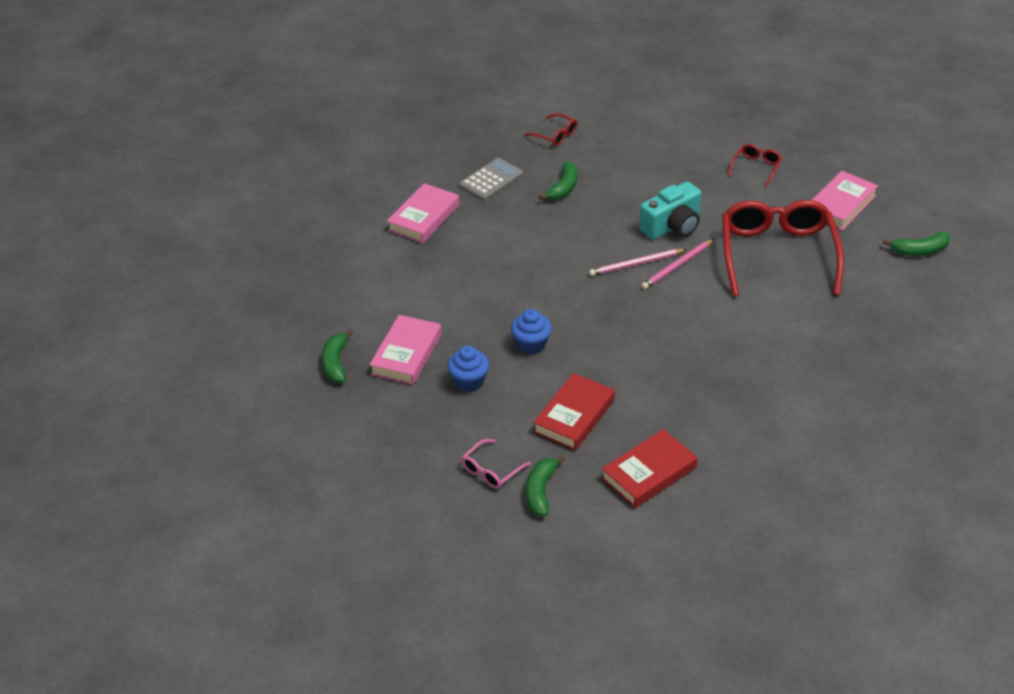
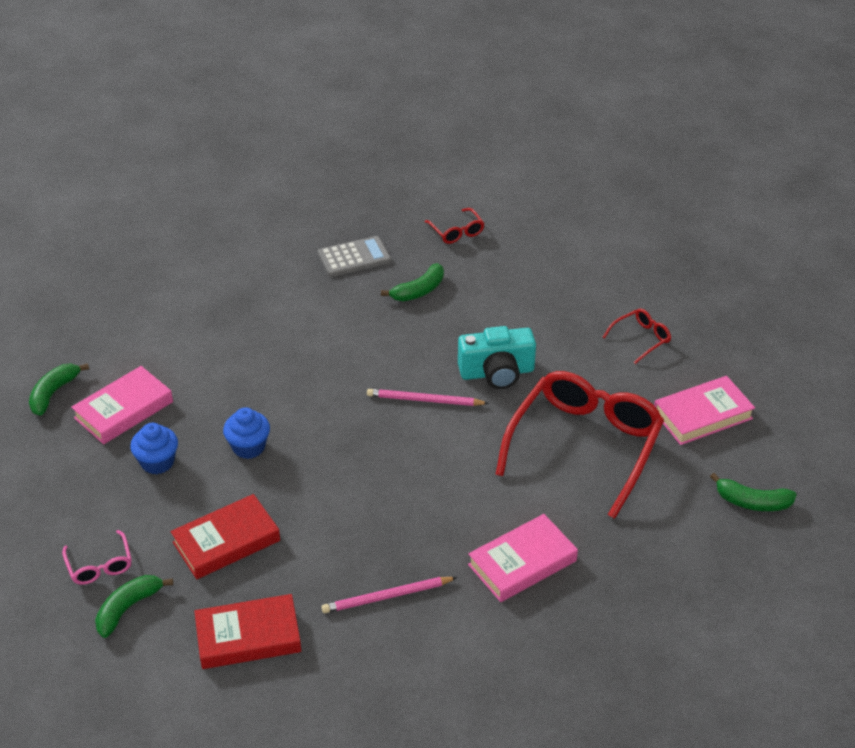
camera: 25 degrees right, 0 degrees up
(424, 218) = (257, 274): pink book -> pink book (522, 562)
(491, 471) = (100, 566): pink glasses -> pink glasses turned 90 degrees counterclockwise
(677, 266) = (465, 418): pink pencil -> pink pencil (387, 597)

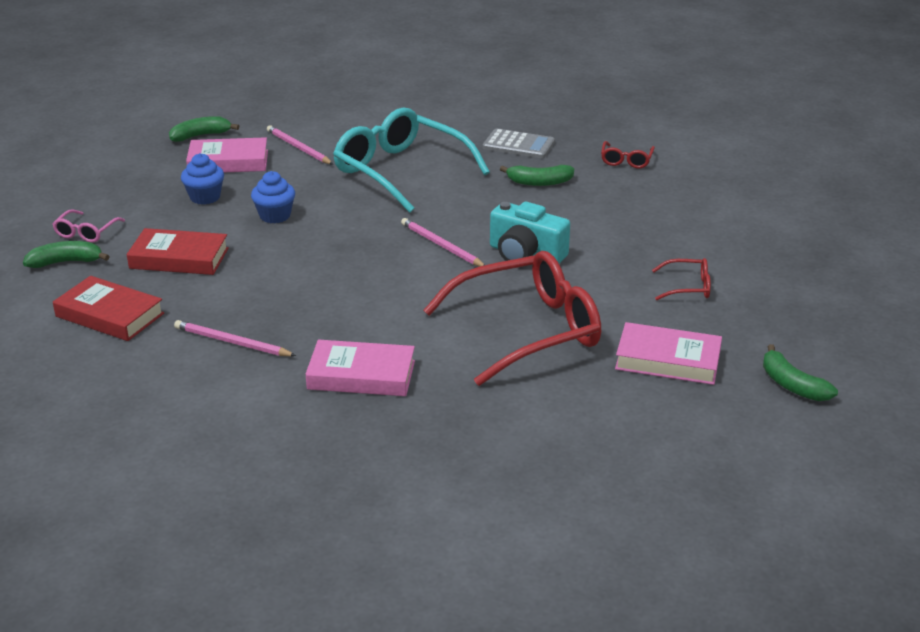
camera: 40 degrees right, 10 degrees down
(168, 359) = (298, 148): none -> pink pencil
(292, 338) = (400, 171): none -> turquoise glasses
(752, 502) = (623, 439): green banana -> green banana (792, 385)

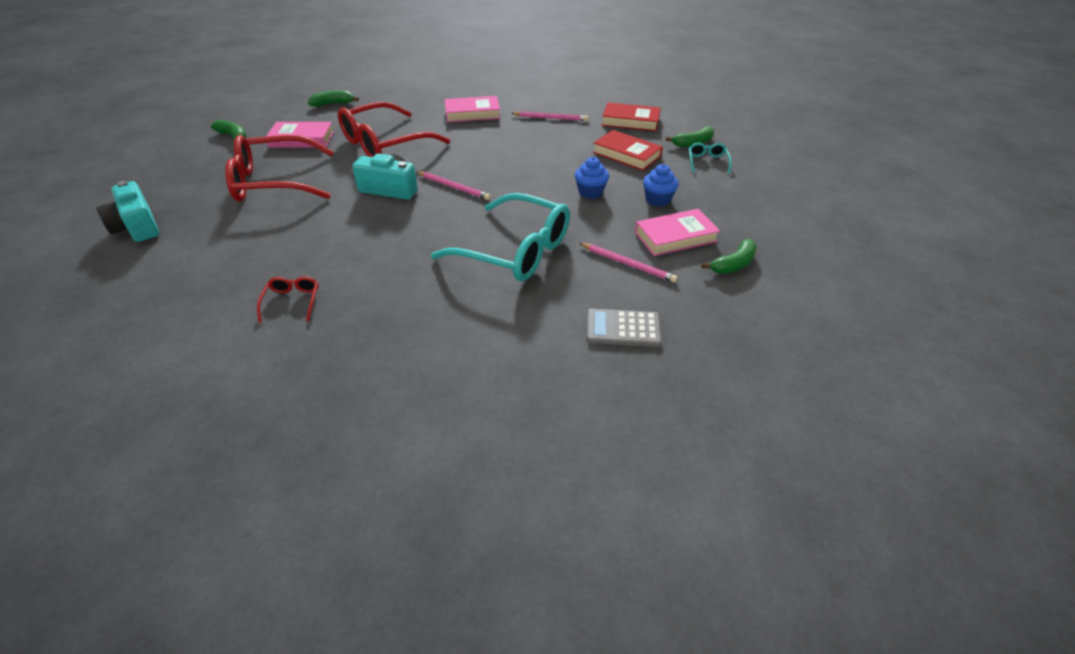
camera: 165 degrees right, 10 degrees up
(86, 232) = (707, 162): pink glasses -> turquoise glasses
(179, 258) = (626, 155): red book -> red book turned 45 degrees clockwise
(518, 145) = (408, 306): grey calculator -> grey calculator (623, 328)
(539, 182) = (383, 258): green banana -> green banana (333, 104)
(688, 287) = (274, 182): red glasses -> red glasses, size x2.37
(837, 250) = (137, 227): none -> turquoise camera

